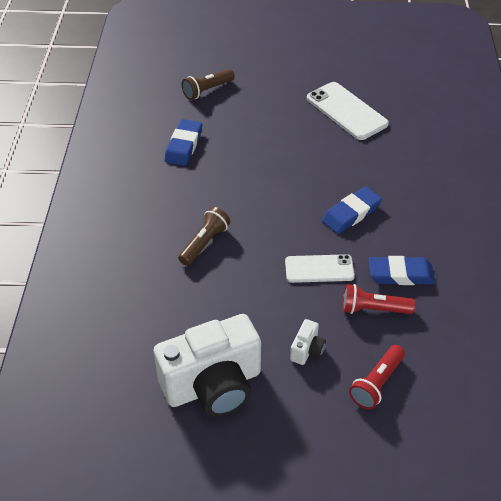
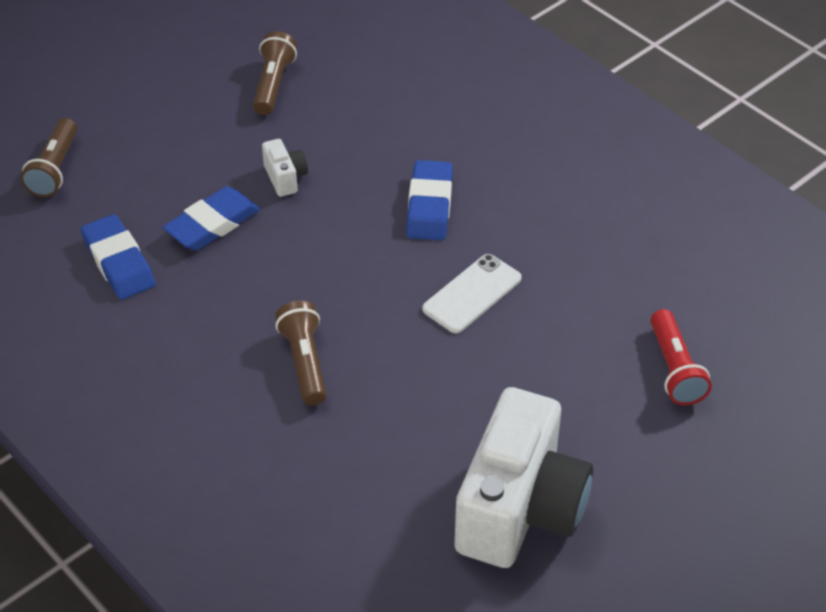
camera: 45 degrees left, 0 degrees up
(307, 350) = (568, 391): white camera -> white camera (285, 178)
(346, 111) = (273, 84): white phone -> brown flashlight
(373, 309) = (580, 295): red flashlight -> none
(400, 274) = (562, 236): blue eraser -> blue eraser (212, 224)

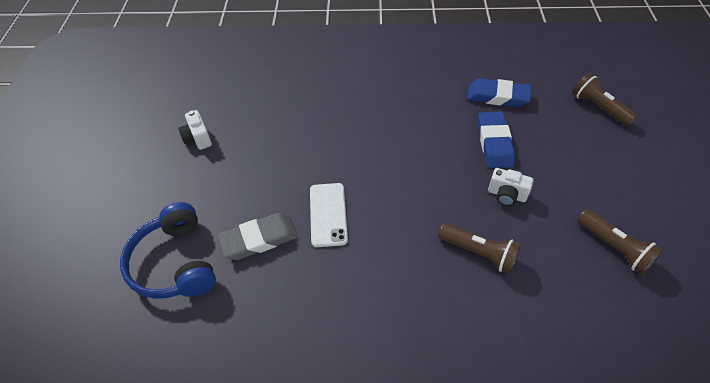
camera: 135 degrees right, 5 degrees up
(304, 362) = (361, 121): brown flashlight -> brown flashlight (479, 252)
(429, 205) = (416, 247): blue eraser -> none
(520, 509) = (198, 138): white camera -> white camera, size x0.41
(567, 325) = (259, 239): none -> grey eraser
(675, 369) = (175, 263): red flashlight -> blue headphones

